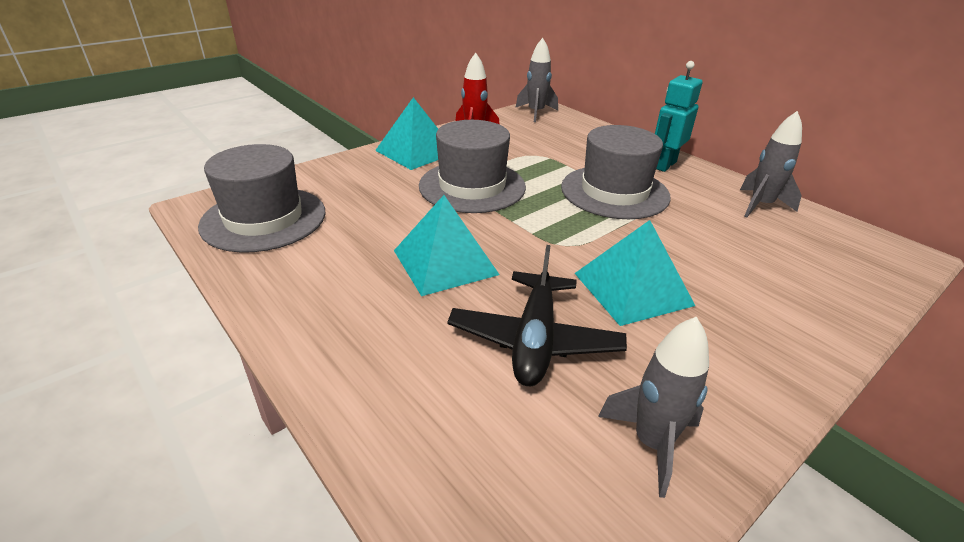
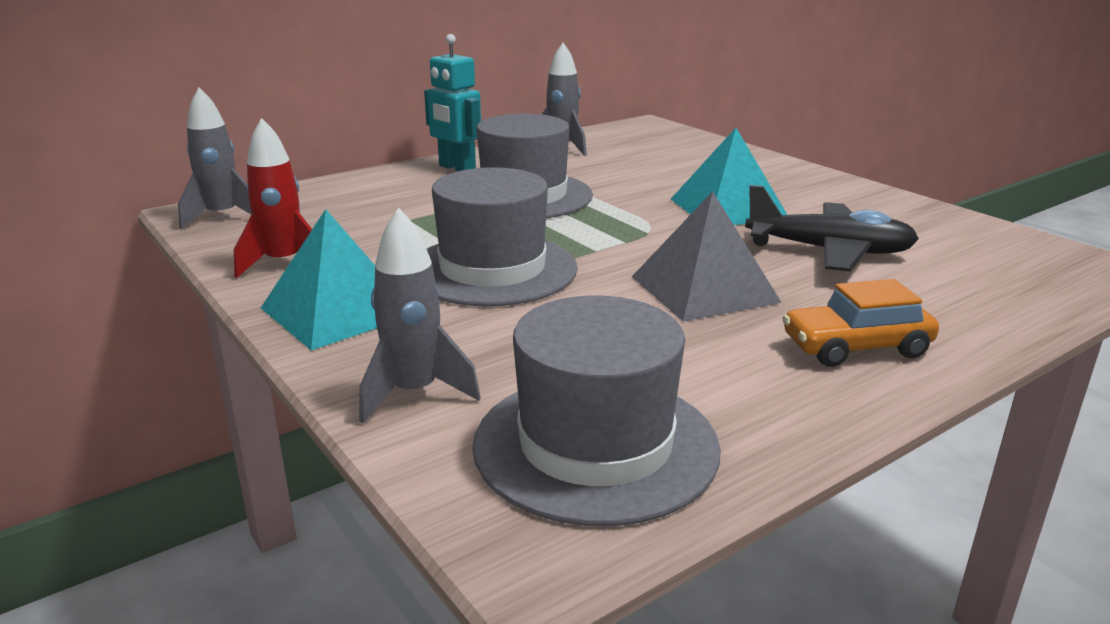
camera: 85 degrees left, 10 degrees down
(341, 322) = (856, 347): none -> orange car
(445, 262) = (704, 289): turquoise pyramid -> grey pyramid
(652, 443) = (925, 222): grey rocket -> grey rocket (414, 393)

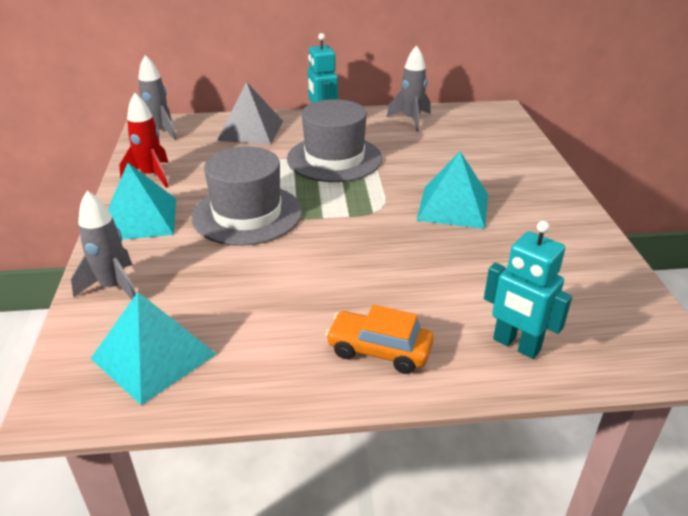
camera: 30 degrees right, 10 degrees up
(595, 445) = (154, 356): grey hat -> turquoise pyramid
(704, 289) = (347, 270): grey pyramid -> grey pyramid (251, 130)
(829, 251) = (472, 267): black plane -> none
(973, 301) = (516, 345): none -> turquoise robot

